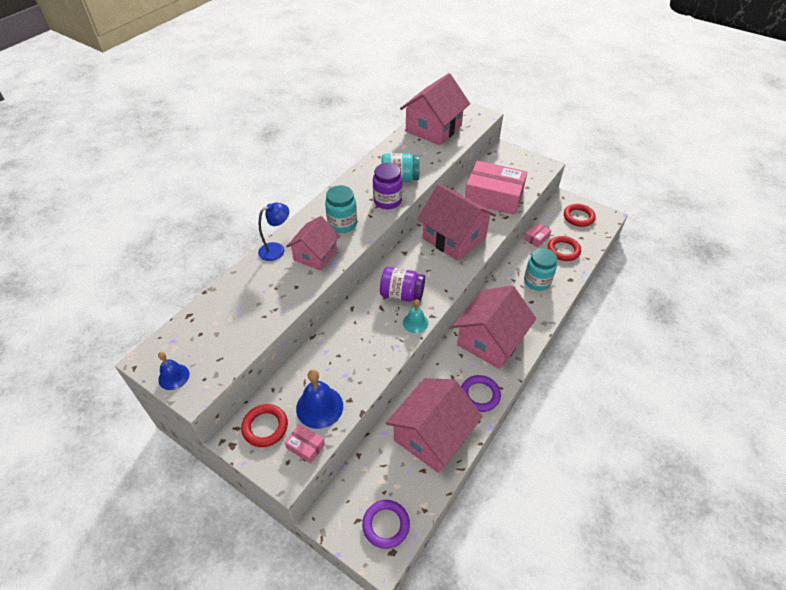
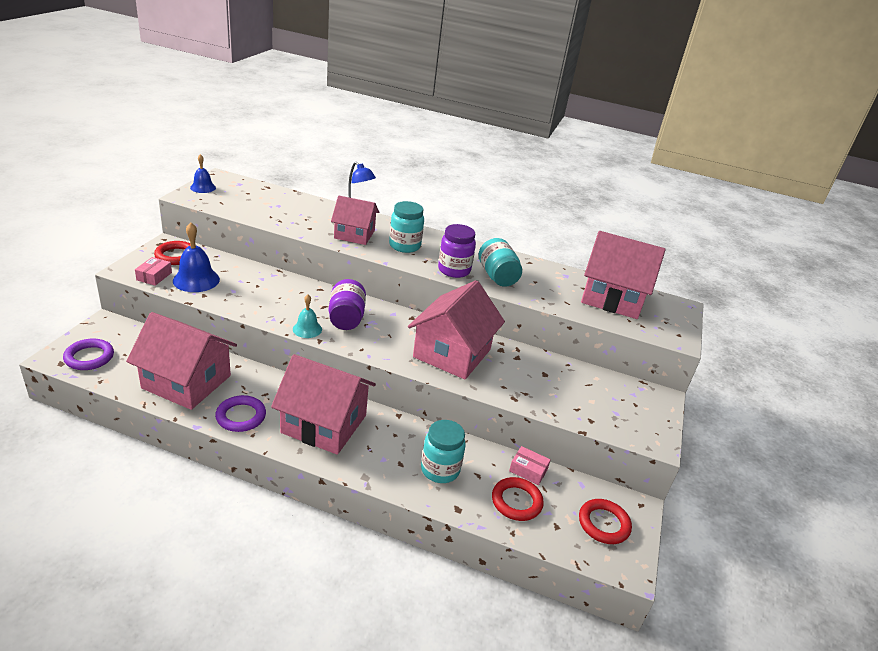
camera: 70 degrees right, 15 degrees down
(494, 196) = (550, 386): pink box -> none

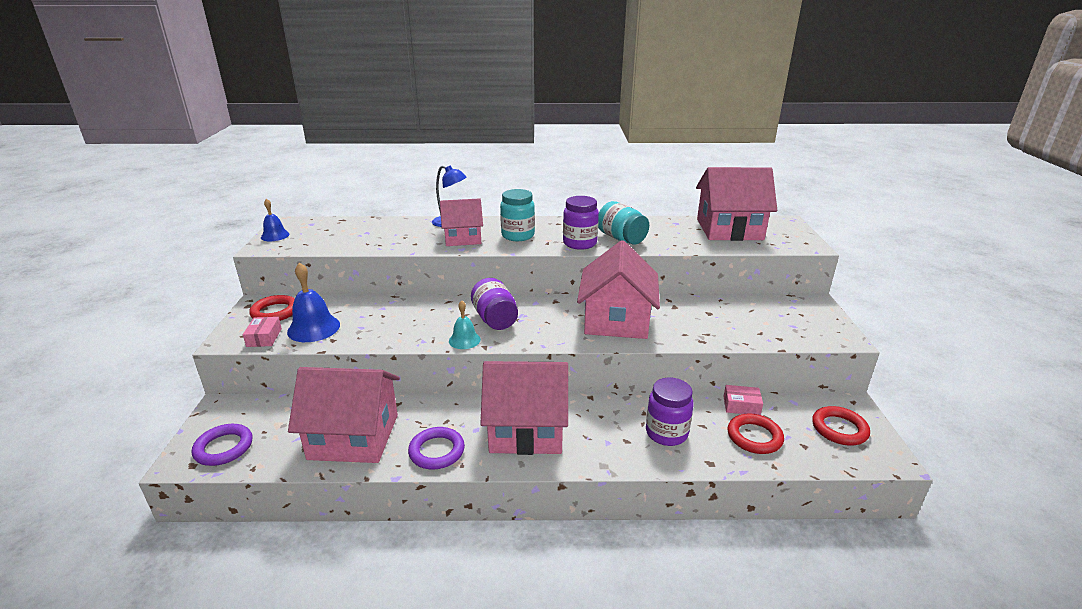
camera: 15 degrees left, 5 degrees down
(440, 470) = (666, 433): turquoise jar -> purple jar

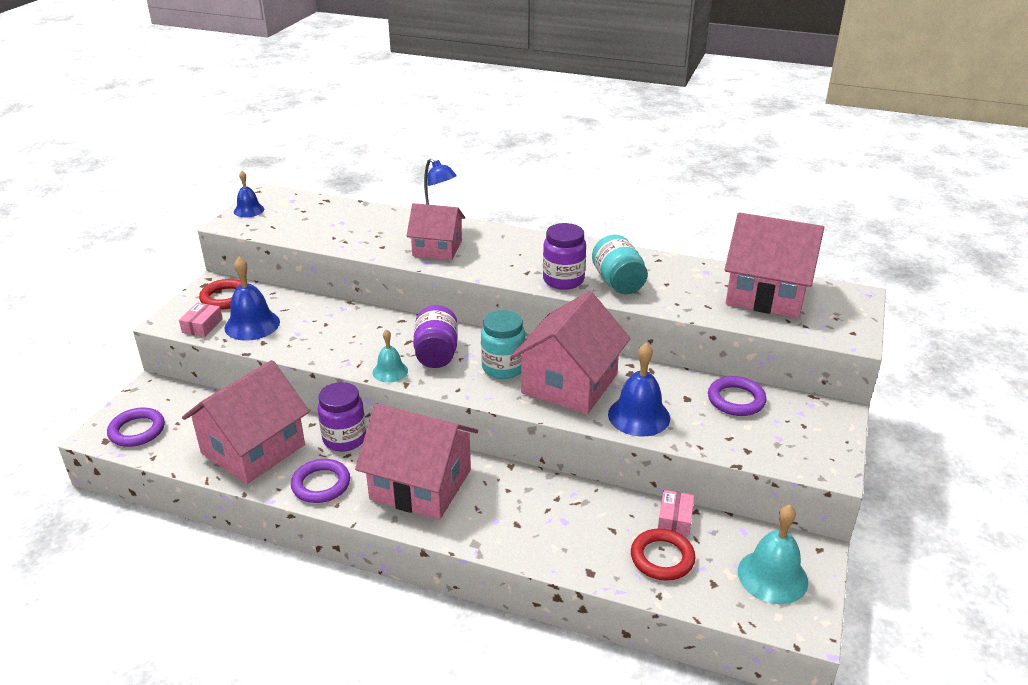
camera: 20 degrees right, 5 degrees up
(354, 436) = (253, 449): pink house -> pink house turned 75 degrees counterclockwise
(518, 235) = (500, 256): turquoise jar -> turquoise jar (503, 368)
(666, 433) = (565, 527): purple jar -> purple jar (344, 439)
(685, 332) = (639, 416): none -> blue bell
(741, 406) = (675, 519): pink box -> pink box turned 75 degrees clockwise
(743, 307) = (736, 400): none -> purple ring
(839, 429) = (772, 576): red ring -> turquoise bell

